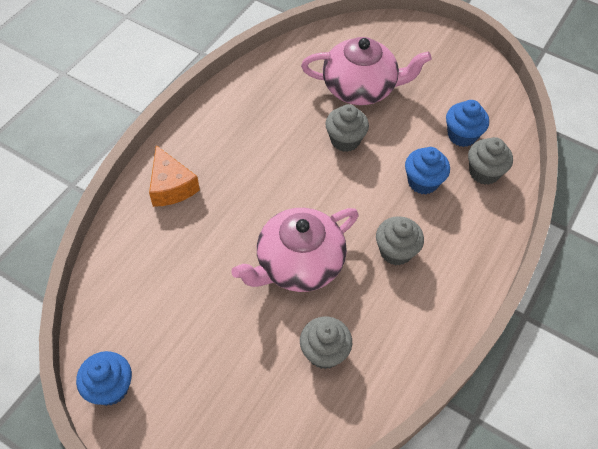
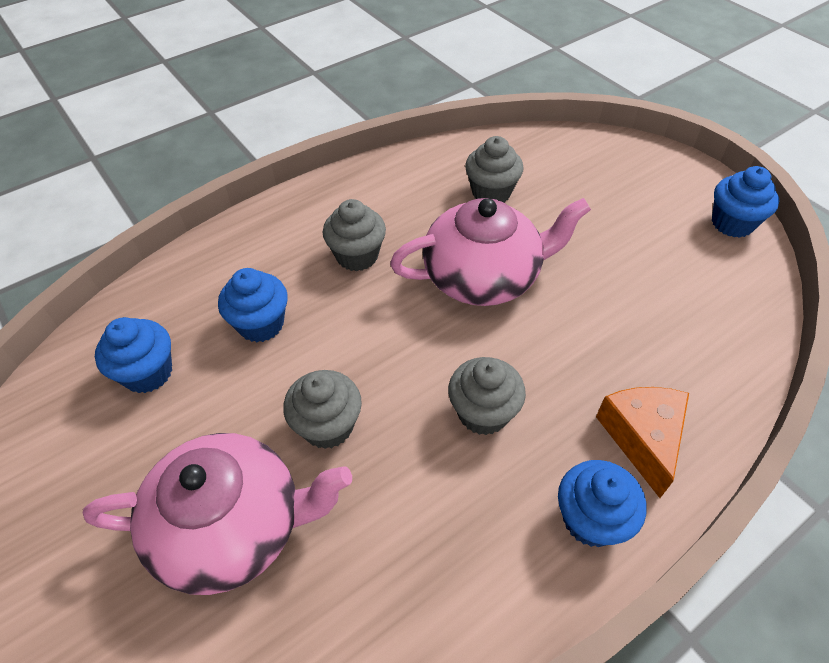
camera: 155 degrees left, 5 degrees down
(193, 140) = (591, 519): none -> blue cupcake
(360, 88) = (233, 527): pink teapot -> pink teapot turned 150 degrees clockwise
(484, 172) = (170, 310): grey cupcake -> grey cupcake (483, 413)

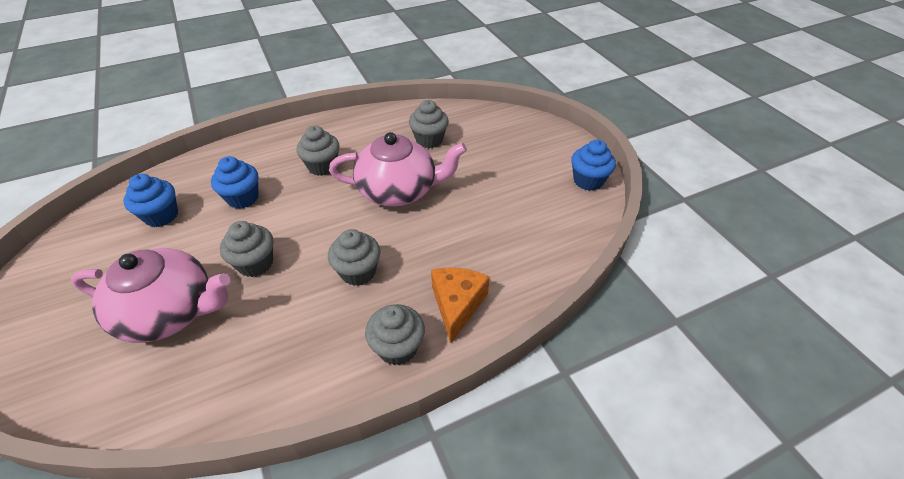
camera: 10 degrees right, 5 degrees down
(591, 519) = (397, 347): blue cupcake -> grey cupcake

